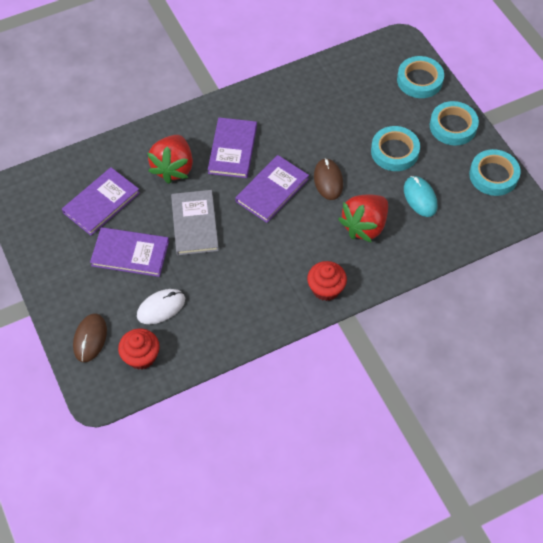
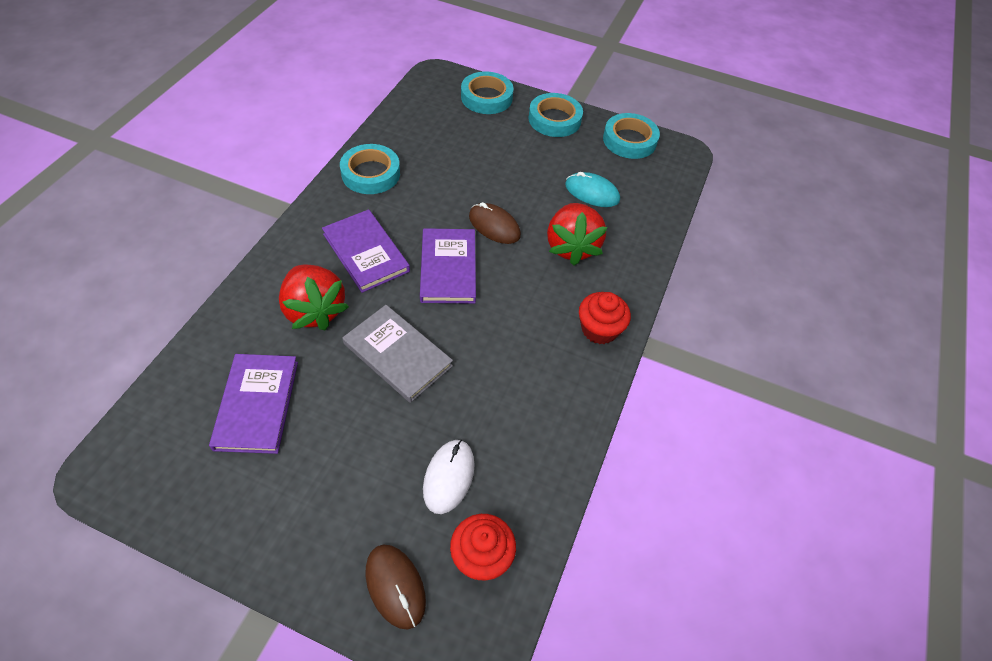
camera: 45 degrees left, 5 degrees down
(130, 254) = (350, 440): purple book -> none
(394, 151) = (528, 166): turquoise tape -> turquoise tape (371, 173)

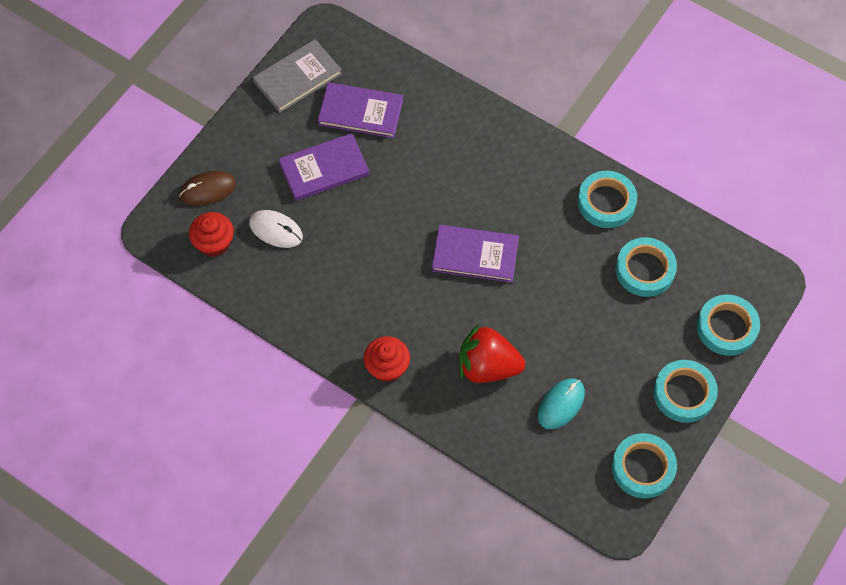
camera: 105 degrees right, 10 degrees up
(315, 310) = (443, 151): red strawberry -> none
(366, 253) = (502, 191): purple book -> purple book (324, 169)
(398, 355) = (388, 207): grey book -> grey book (297, 78)
(441, 145) = (645, 270): none -> turquoise tape
(494, 226) = (523, 302): brown mouse -> none

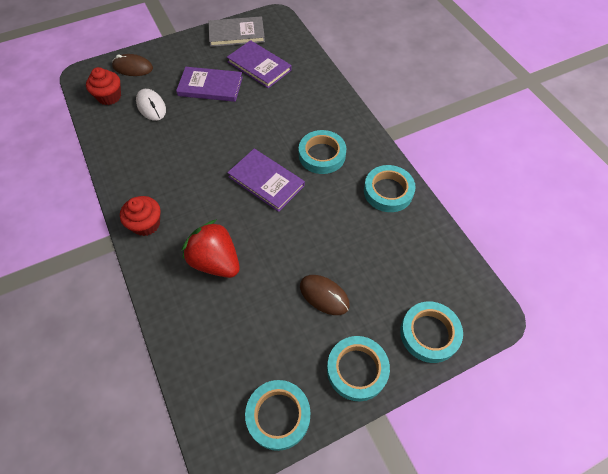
camera: 30 degrees right, 5 degrees down
(561, 404) = (249, 321): turquoise mouse -> none
(613, 343) = (324, 295): none -> brown mouse
(645, 270) = (387, 253): turquoise tape -> turquoise tape (322, 155)

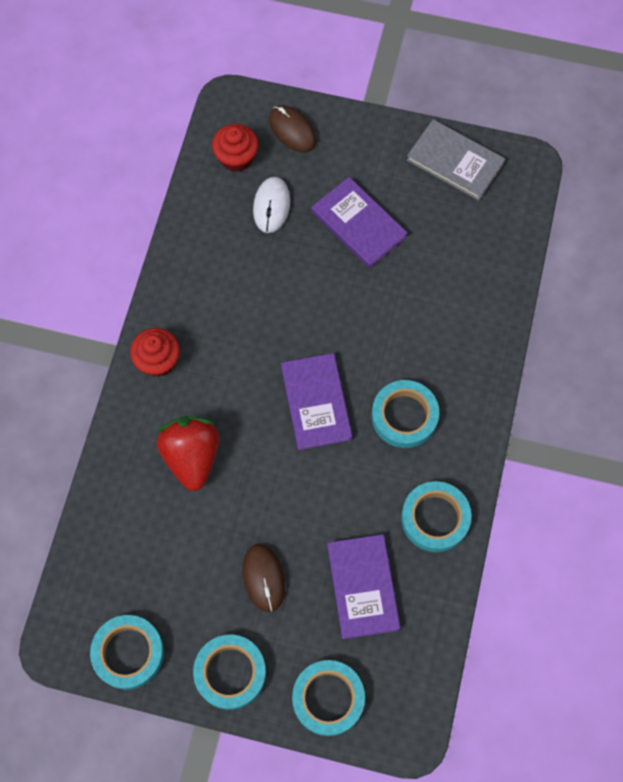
camera: 40 degrees right, 10 degrees up
(259, 66) = (440, 234): purple book -> purple book (362, 587)

